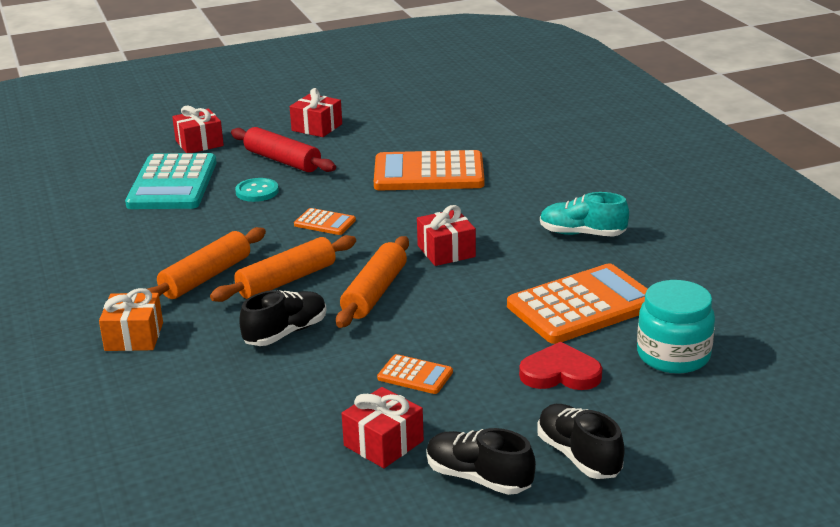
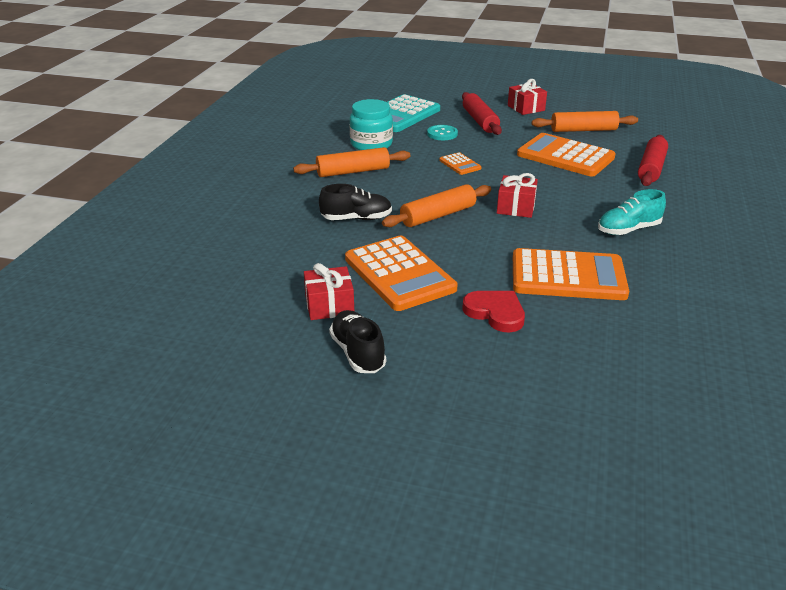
camera: 35 degrees right, 5 degrees up
(134, 336) = (275, 189): orange gift -> none
(199, 143) = (443, 97): red gift -> none
(286, 280) = (395, 189): orange rolling pin -> orange rolling pin (583, 130)
(415, 375) = (399, 274): orange calculator -> orange calculator, size x2.16
(529, 158) = (651, 168): none -> red rolling pin
(578, 456) = (439, 371): black shoe -> none
(582, 234) = (628, 230): turquoise shoe -> turquoise shoe turned 75 degrees counterclockwise
(673, 355) = (594, 336): turquoise jar -> turquoise jar (371, 144)

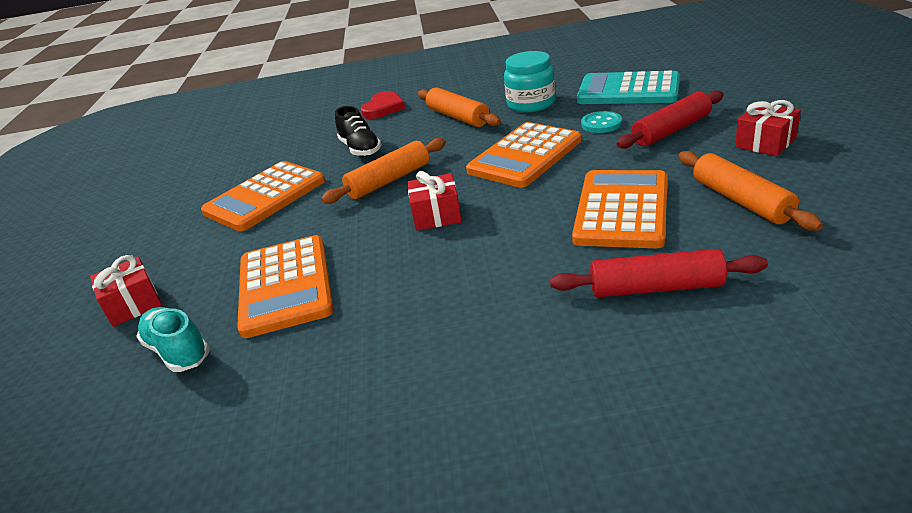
camera: 75 degrees right, 0 degrees up
(329, 305) = (208, 185): red gift -> red gift (133, 304)
(358, 353) = (140, 217): black shoe -> none
(438, 215) = (389, 180): orange rolling pin -> orange rolling pin turned 75 degrees counterclockwise
(460, 164) = (525, 156): orange calculator -> orange calculator, size x2.16
(495, 313) = (204, 261): red heart -> red heart (383, 108)
(628, 230) = (423, 306): turquoise shoe -> turquoise shoe (178, 351)

